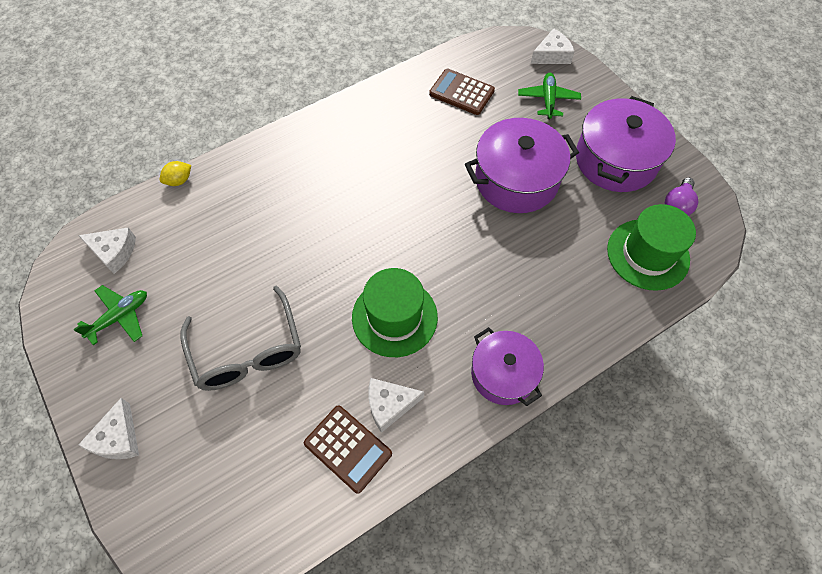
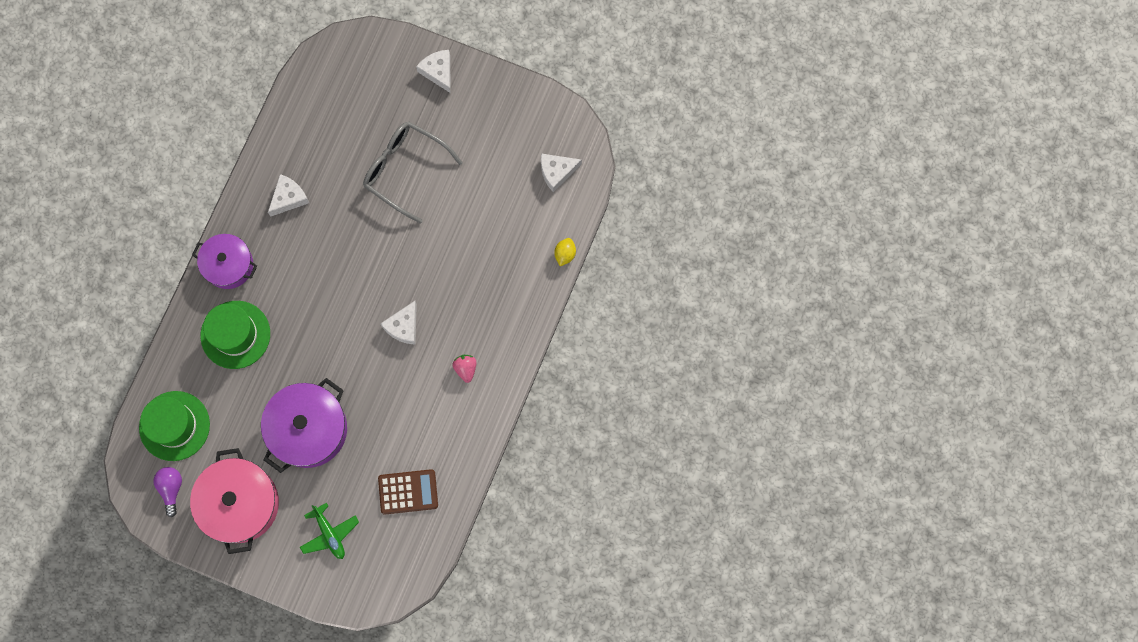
camera: 145 degrees right, 15 degrees up
(120, 317) = (508, 135): green plane -> none
(343, 146) = (465, 369): none -> pink strawberry
(348, 448) = (296, 156): brown calculator -> none
(394, 317) = (325, 256): green hat -> green hat (235, 334)
(552, 55) = (355, 593): white cheese -> white cheese (403, 326)
(616, 160) = (240, 503): purple pot -> pink pot

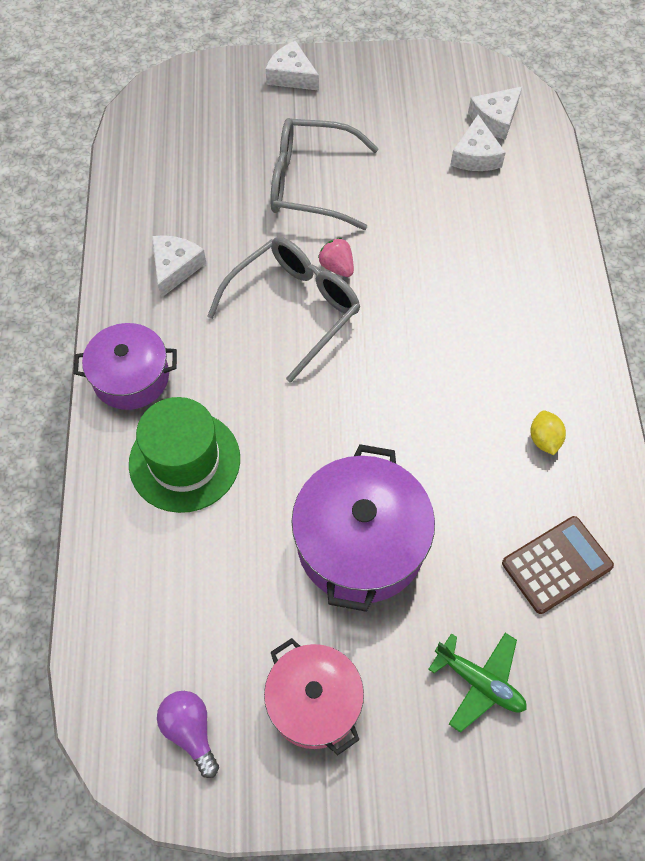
camera: 25 degrees left, 15 degrees down
(174, 426) = (151, 629): green hat -> none
(240, 503) = (314, 702): pink pot -> pink pot, size x0.66
(346, 261) = (293, 309): none -> grey glasses
(403, 326) = (415, 354): white cheese -> white cheese (475, 155)
(465, 369) = (530, 370): pink strawberry -> pink strawberry (337, 267)
(565, 254) = (564, 195): yellow lemon -> yellow lemon (544, 439)

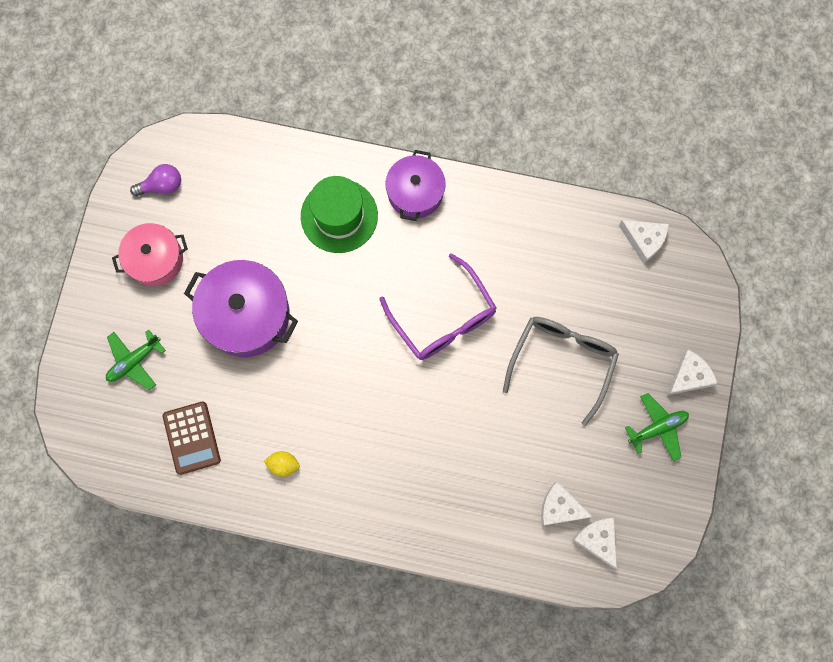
camera: 105 degrees right, 15 degrees up
(175, 268) = (504, 240): white cheese -> white cheese (644, 240)
(293, 309) = (443, 317): grey glasses -> purple glasses
(337, 267) = (473, 360): pink strawberry -> none
(357, 91) = (657, 428): none -> green plane

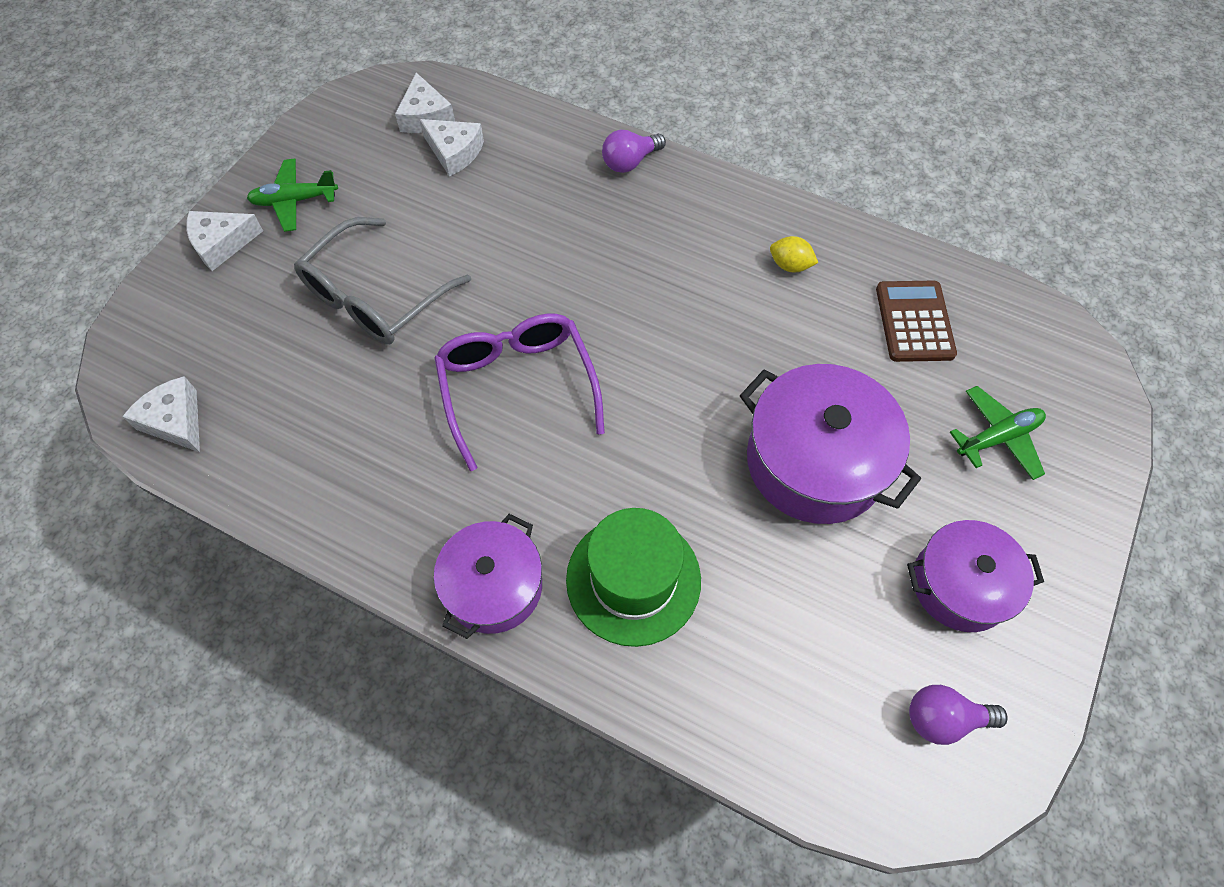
camera: 165 degrees left, 15 degrees down
(155, 259) = (960, 585): pink pot -> purple pot
(422, 534) = (630, 162): none -> purple light bulb

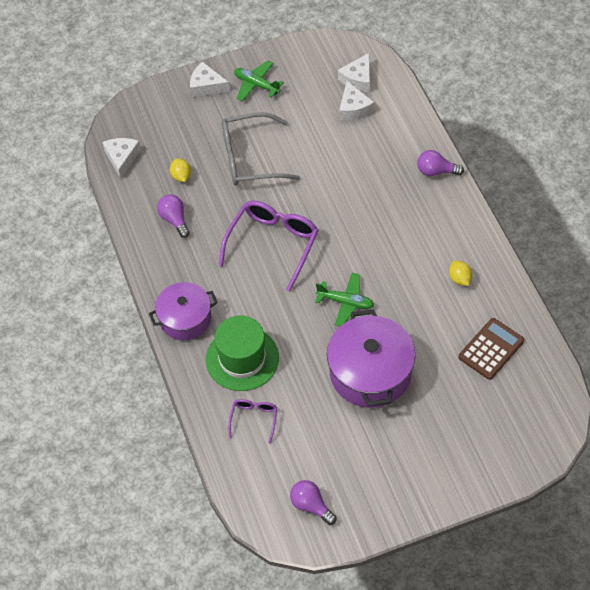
camera: 45 degrees right, 5 degrees down
(295, 386) = (181, 176): none -> yellow lemon
(341, 453) = (174, 220): none -> purple light bulb
(739, 657) = (254, 419): none -> purple glasses
(960, 585) = (376, 468): purple pot -> none
(997, 437) = (468, 427): green plane -> green plane (346, 302)

